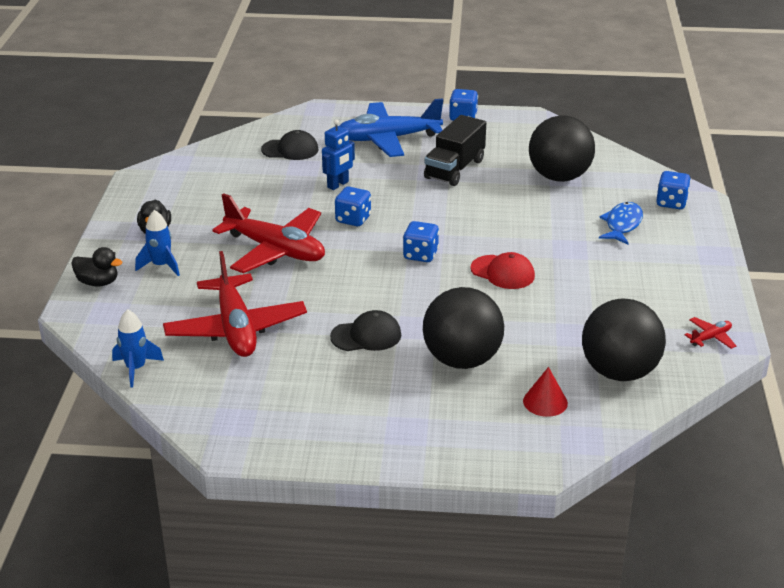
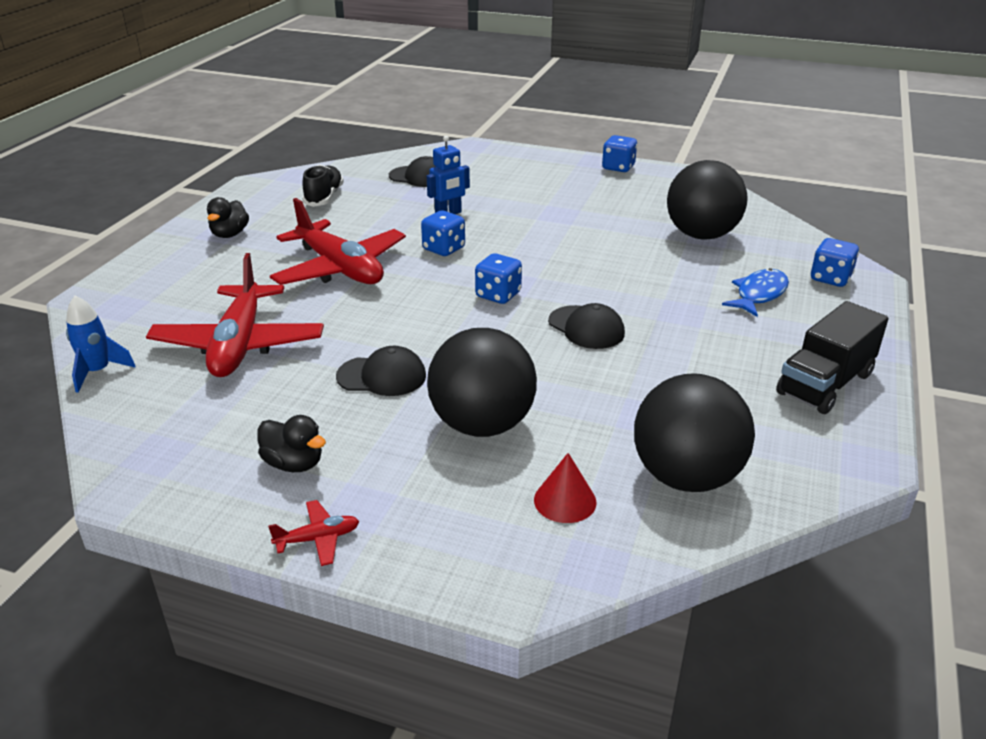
camera: 15 degrees right, 0 degrees up
(98, 282) = (134, 275): black duck -> black duck (294, 463)
(161, 266) = (210, 268): blue rocket -> none
(216, 182) = (324, 197): none -> black shoe
(388, 139) = (527, 178): blue plane -> none
(454, 169) = (584, 214): black truck -> black truck (825, 383)
(502, 272) = (586, 328): red cap -> black cap
(710, 338) = (834, 451): red plane -> red plane (318, 539)

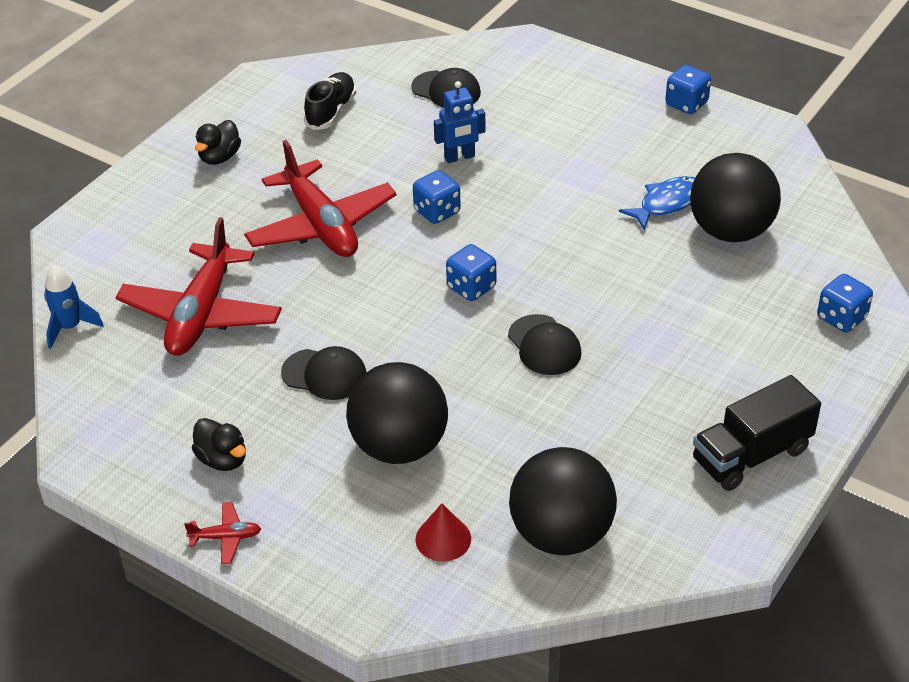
camera: 15 degrees right, 10 degrees up
(759, 294) = (749, 328): blue fish -> blue fish (667, 203)

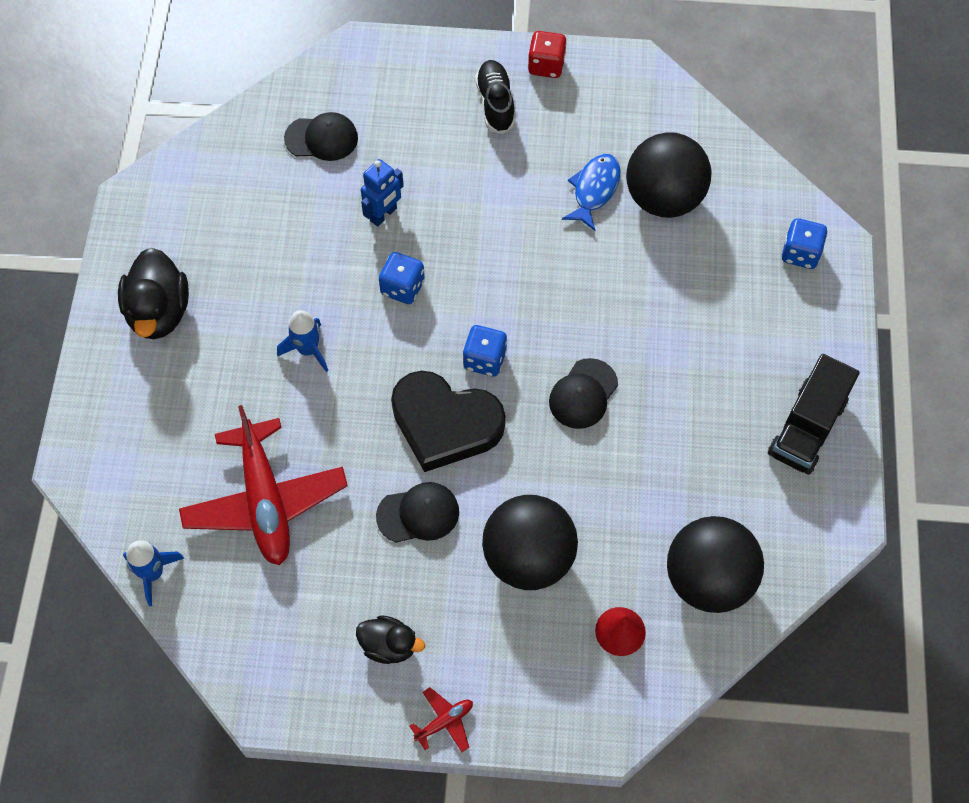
camera: 30 degrees left, 20 degrees up
(219, 157) = (159, 312): black duck -> black duck, size x1.65
(321, 225) = (308, 350): red plane -> blue rocket
(331, 111) = (229, 210): black shoe -> black shoe (495, 103)
(399, 319) = (445, 424): none -> black heart
(544, 345) = (583, 394): black cap -> black cap turned 90 degrees clockwise
(686, 104) = (546, 65): blue dice -> red dice

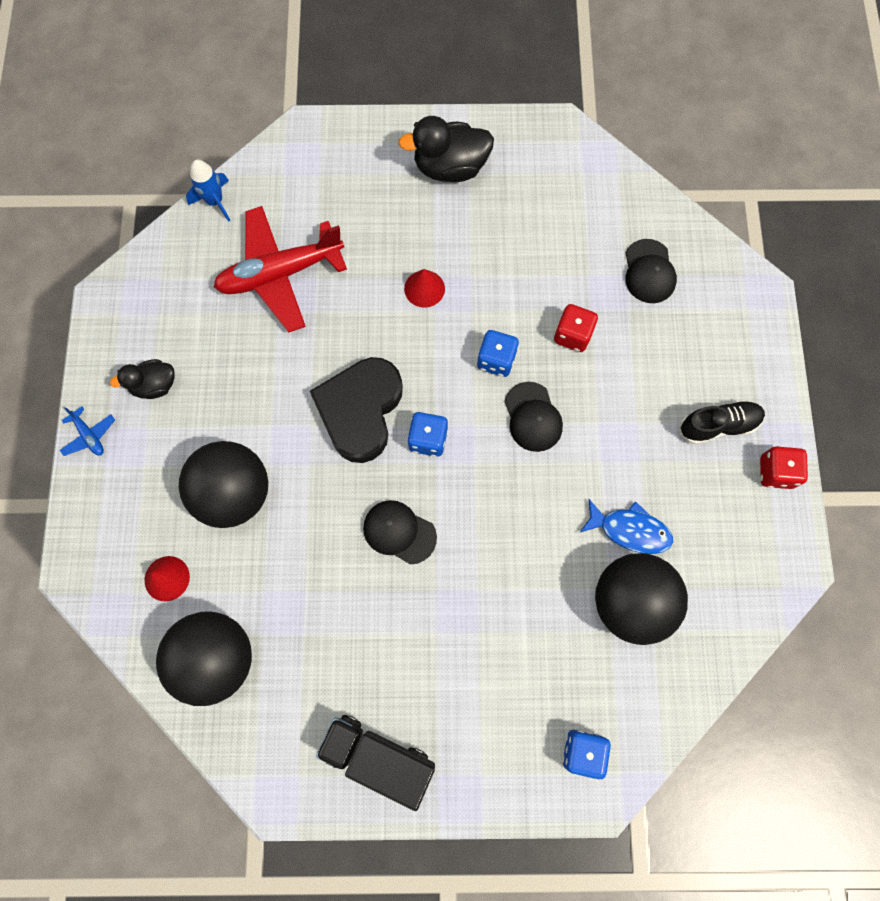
camera: 85 degrees right, 10 degrees up
(308, 350) = (424, 288): blue rocket -> red cone
(384, 215) = (572, 335): blue robot -> red dice
(389, 645) = (154, 385): black duck -> black duck turned 60 degrees clockwise
(418, 514) = (273, 396): black cap -> black cap (533, 417)
(444, 722) = (89, 435): red plane -> blue plane

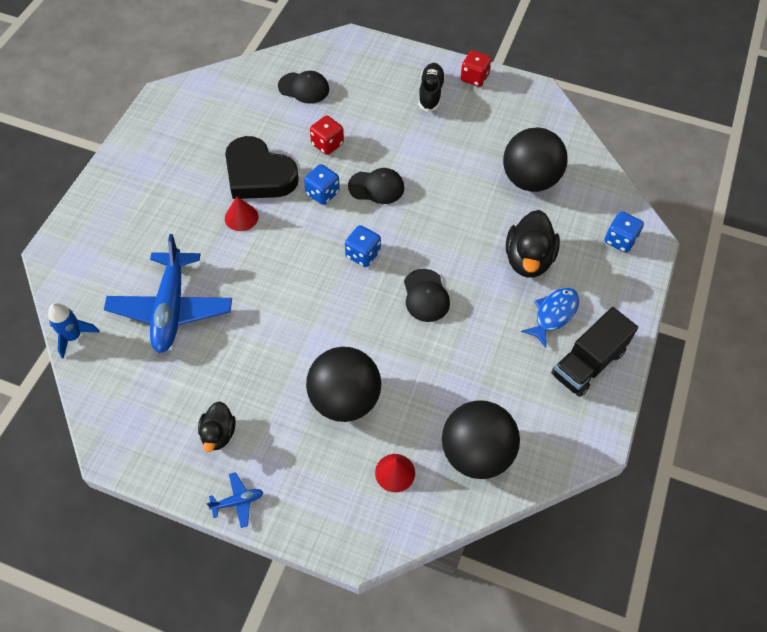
camera: 70 degrees left, 15 degrees down
(280, 274) = (171, 308): red plane -> blue plane
(360, 410) = (318, 290): black heart -> black heart (258, 174)
(399, 532) = (426, 296): black cap -> black cap turned 60 degrees counterclockwise
(450, 167) = (151, 168): black duck -> black duck (528, 259)
(630, 530) = (481, 163): blue fish -> blue fish (553, 314)

